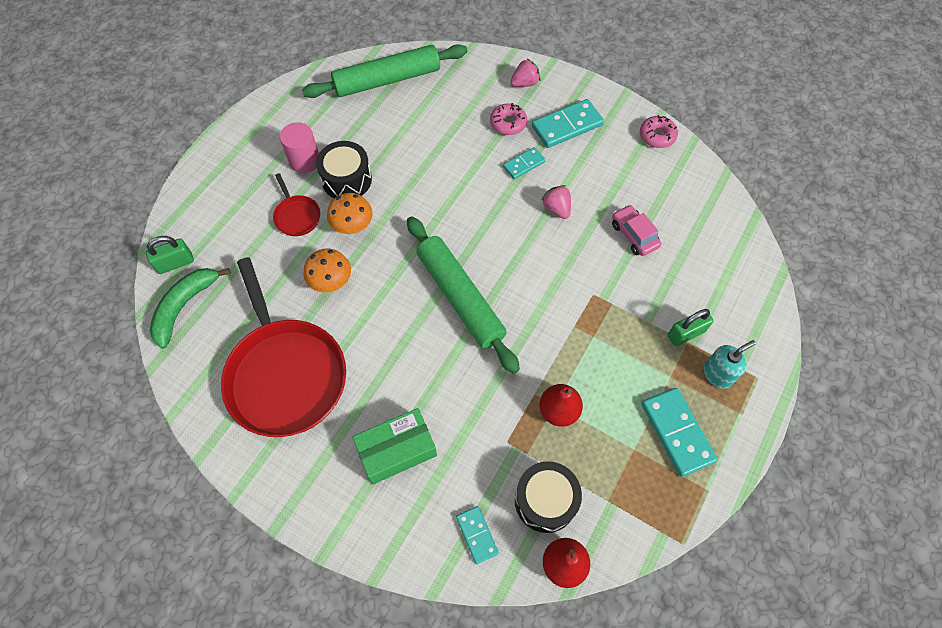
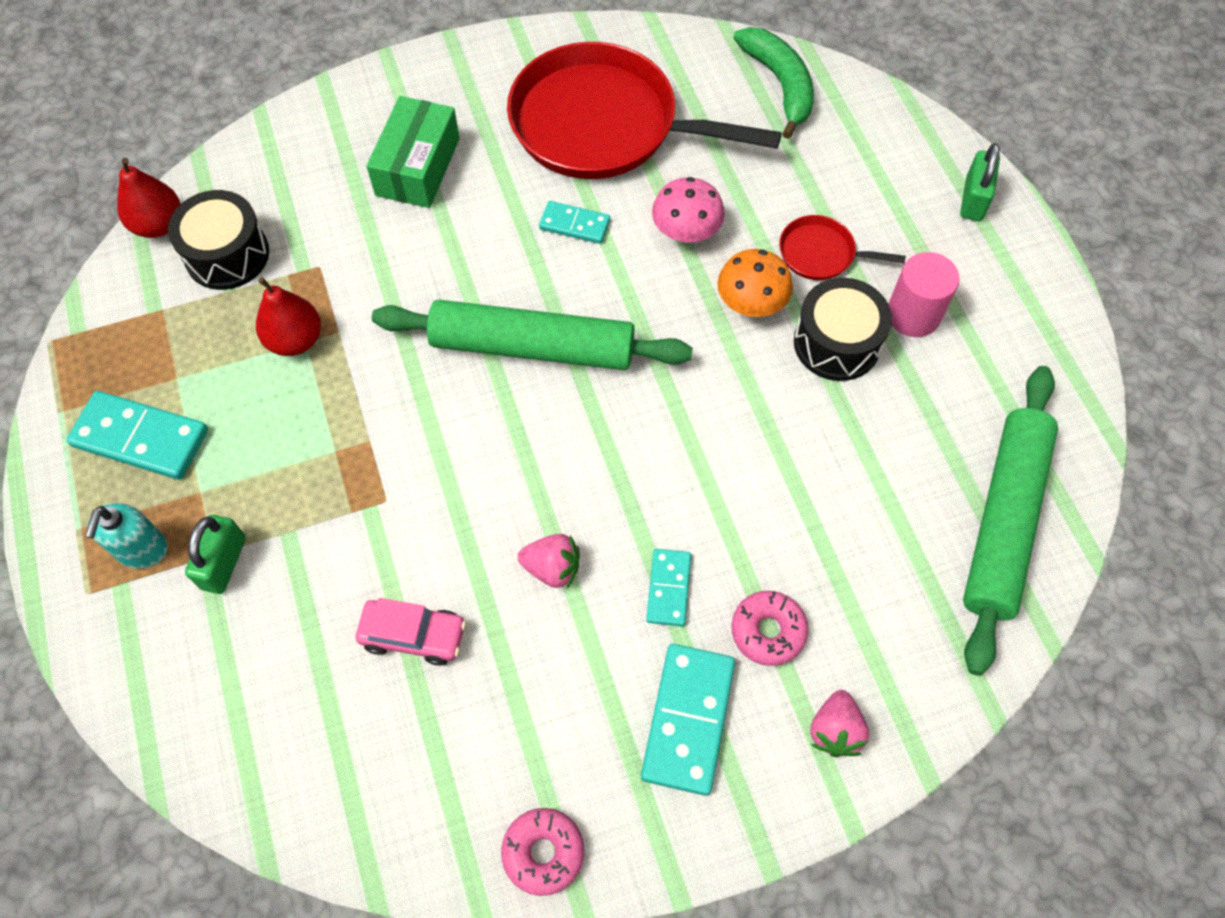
camera: 130 degrees right, 0 degrees up
(175, 263) = (852, 104): green padlock -> green padlock (973, 199)
(331, 281) = (686, 232): orange mushroom -> pink mushroom
(476, 535) = (266, 176): turquoise domino -> turquoise domino (574, 224)

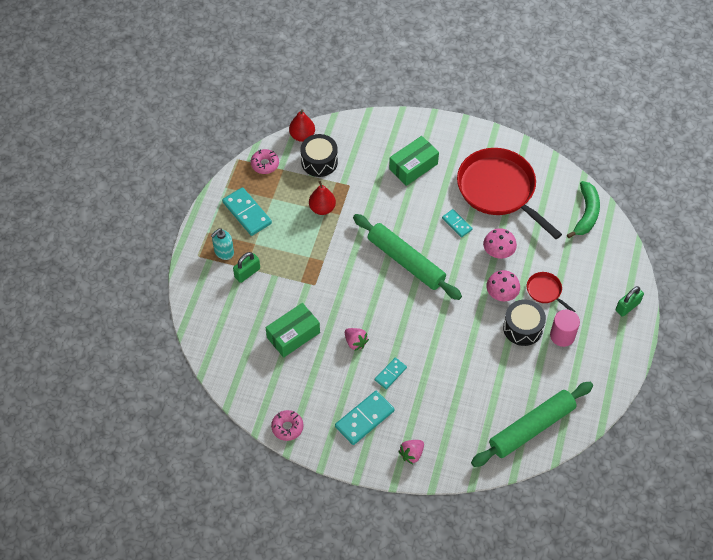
camera: 35 degrees right, 5 degrees down
(413, 635) = (293, 335): pink car -> green box
(751, 303) = (501, 294): orange mushroom -> pink mushroom
(768, 631) = (414, 409): pink donut -> pink donut (265, 164)

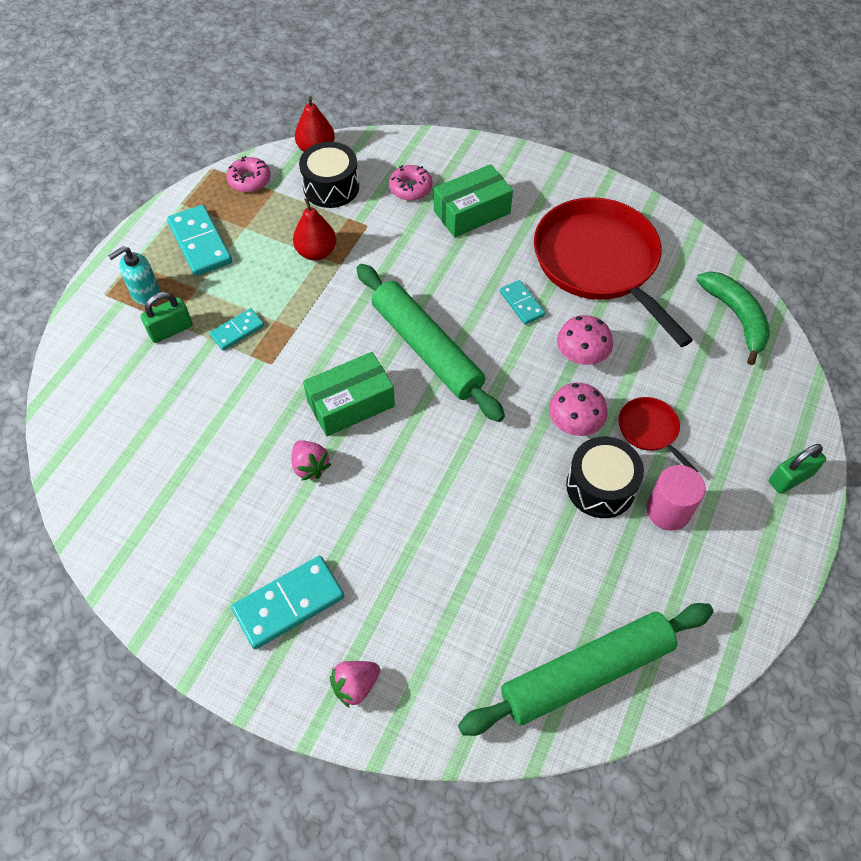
camera: 10 degrees right, 0 degrees up
(287, 427) = (151, 596): pink donut -> pink donut (410, 188)
(293, 335) = (211, 438): green box -> green box (350, 403)
(390, 374) = (355, 530): turquoise domino -> turquoise domino (237, 331)
(586, 214) = (736, 317): green banana -> green banana turned 45 degrees counterclockwise

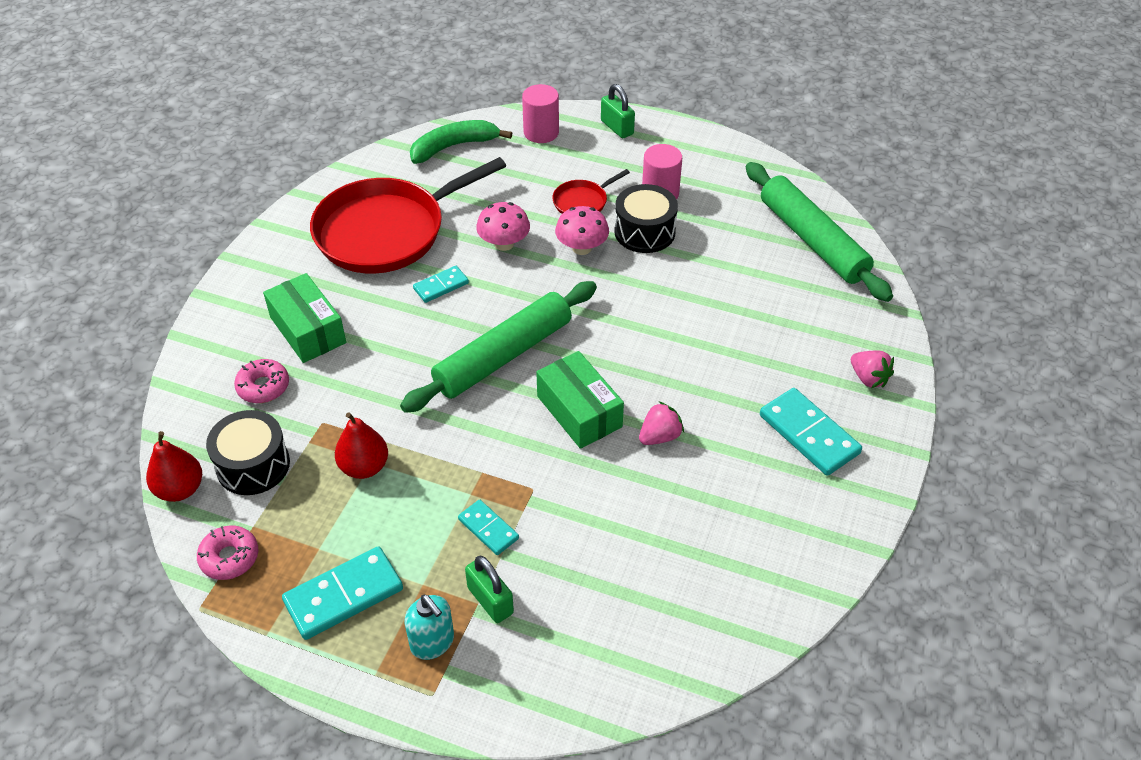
camera: 95 degrees left, 10 degrees down
(771, 399) = (541, 132): none -> pink cylinder

